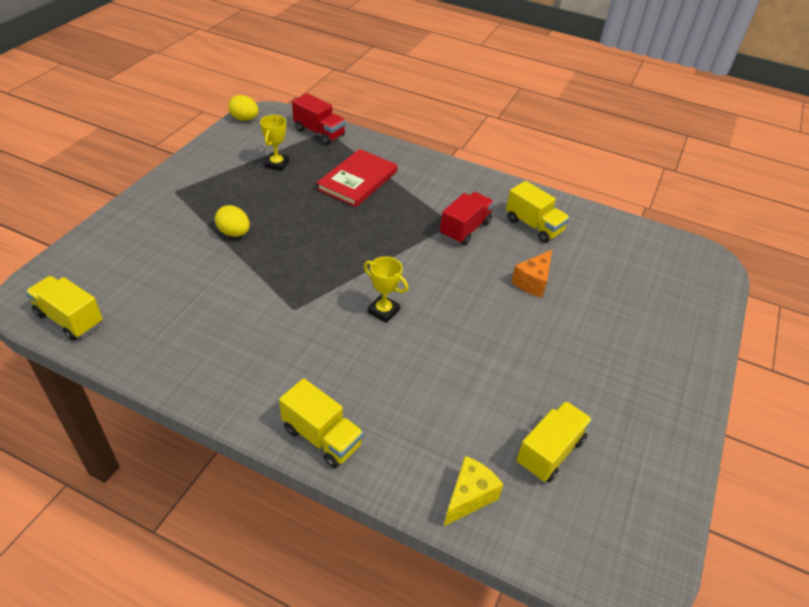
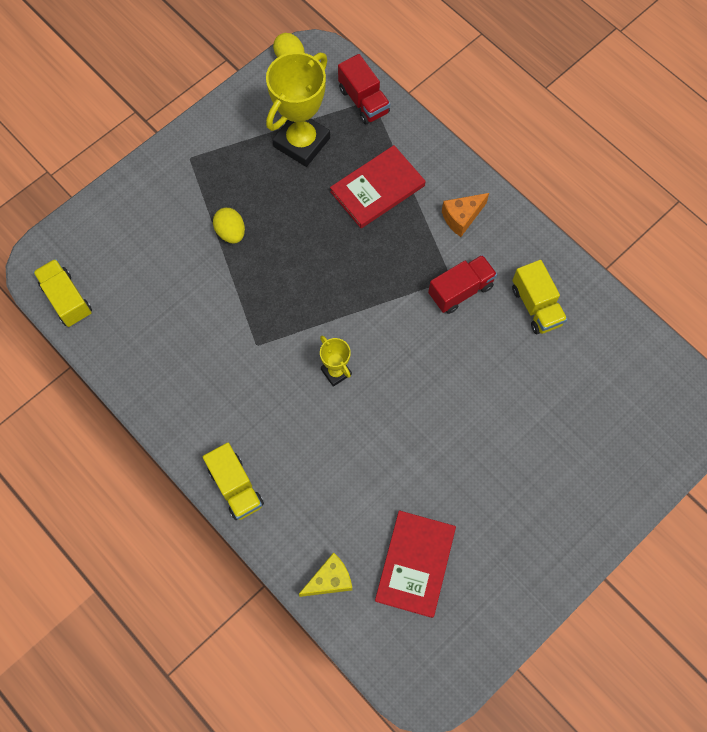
camera: 25 degrees right, 25 degrees up
(276, 164) = (301, 142): yellow trophy -> yellow trophy, size x2.01
(533, 282) = (496, 380): orange cheese -> orange cheese (461, 218)
(549, 452) = (415, 564): yellow truck -> red book

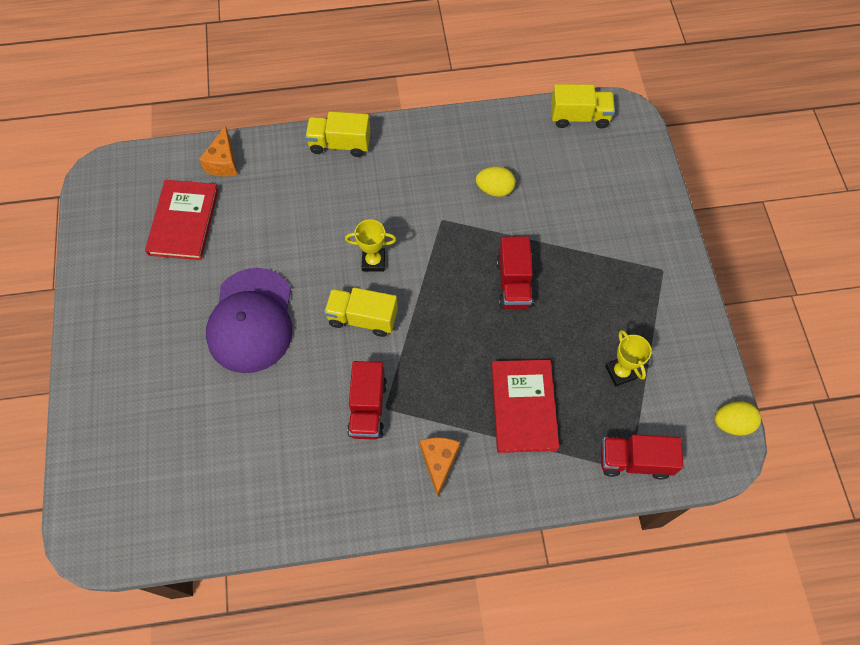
camera: 125 degrees right, 5 degrees down
(231, 232) = (561, 259): yellow egg -> yellow egg (494, 189)
(278, 254) = (513, 283): none -> red truck
(301, 142) = (620, 372): yellow trophy -> yellow trophy, size x0.50
(330, 580) = (223, 162): yellow cheese -> orange cheese
(415, 564) = (183, 221): red book -> red book turned 45 degrees clockwise
(459, 429) = (251, 320): none -> purple cap
(536, 306) = (302, 464): yellow truck -> yellow truck (362, 318)

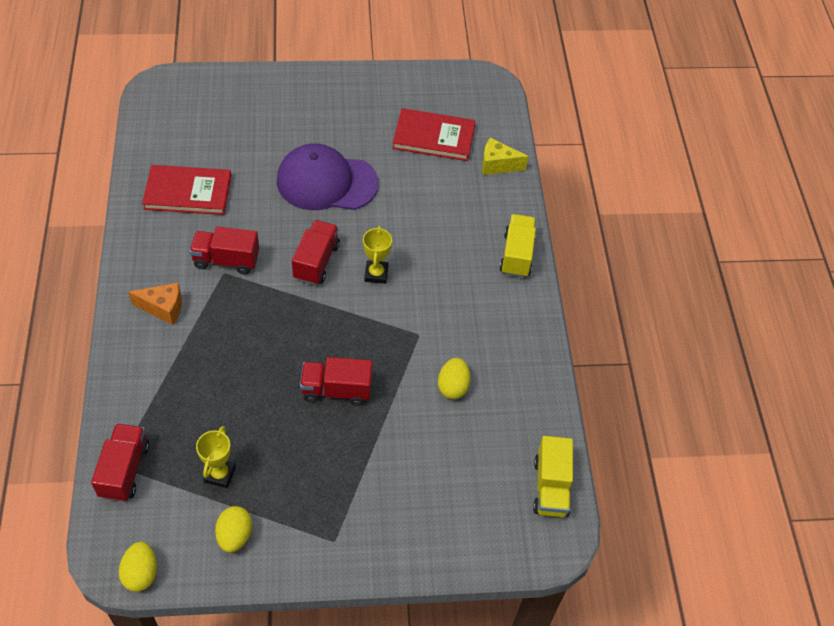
camera: 90 degrees right, 10 degrees down
(223, 162) = (497, 165): orange cheese -> yellow cheese
(362, 318) = (316, 262): yellow truck -> red truck
(523, 407) = (201, 381): red book -> red book (188, 192)
(620, 372) = (220, 474): yellow trophy -> yellow trophy turned 60 degrees counterclockwise
(677, 350) = (235, 536): none -> yellow egg

